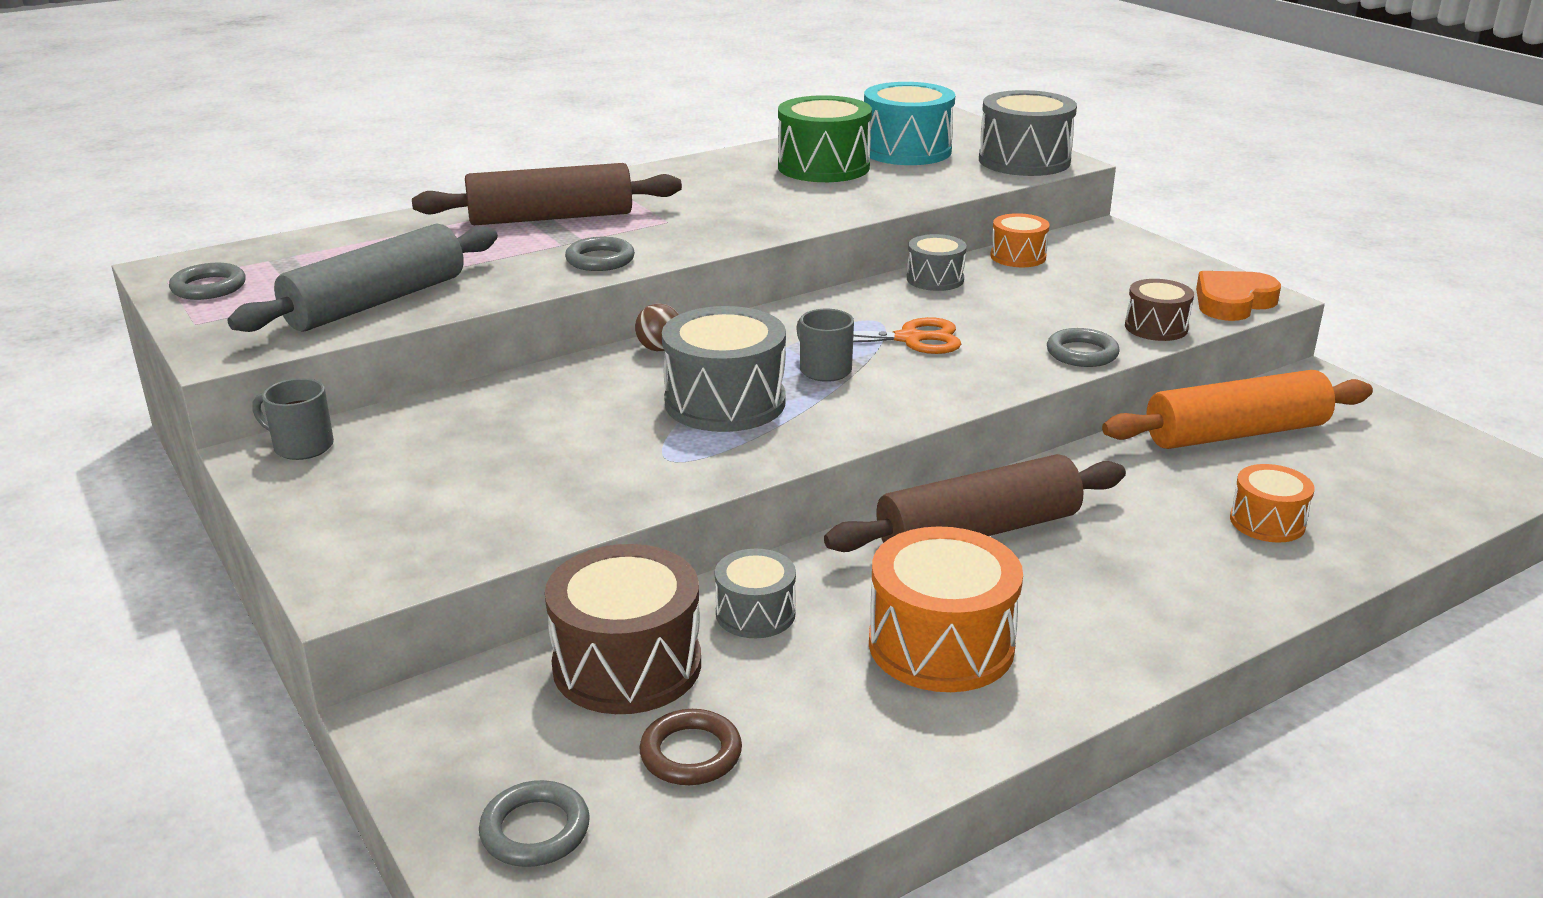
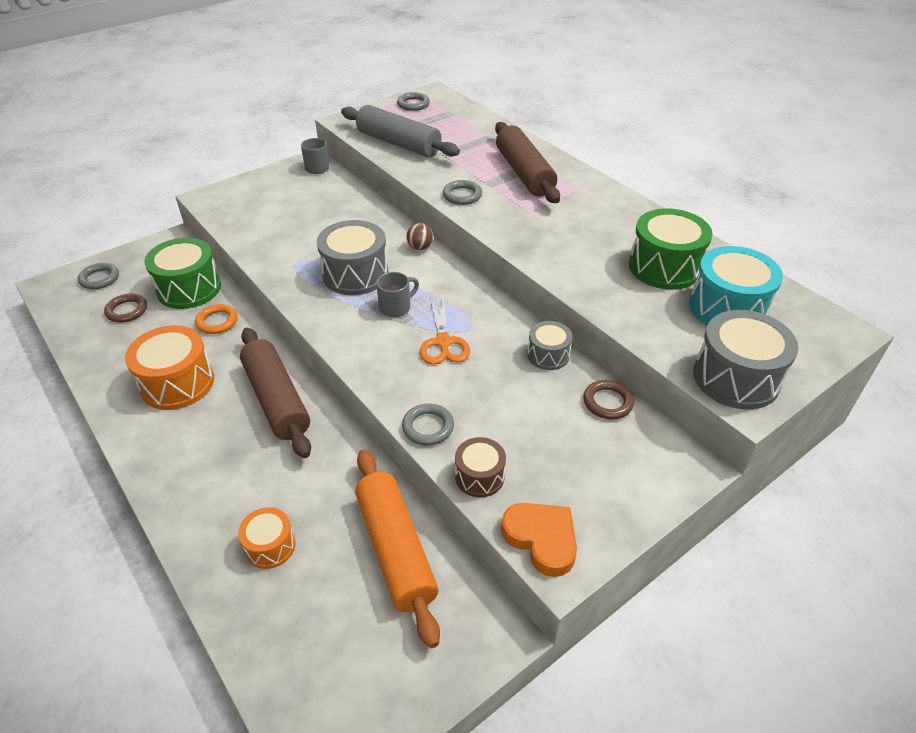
camera: 85 degrees right, 15 degrees up
(627, 665) = (189, 289): brown drum -> green drum
(755, 613) = (217, 322): grey drum -> orange ring
(1018, 256) = (608, 402): orange drum -> brown ring

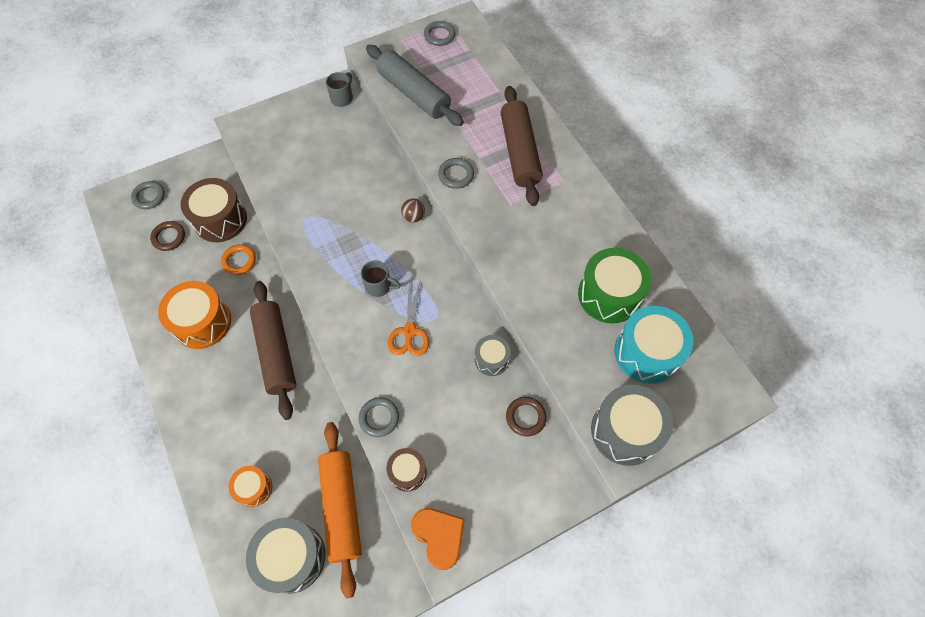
camera: 10 degrees right, 20 degrees up
(189, 289) = (220, 219): green drum -> brown drum
(355, 274) = (352, 241): grey drum -> grey drum (292, 557)
(396, 307) = (379, 286): grey mug -> grey mug turned 45 degrees clockwise

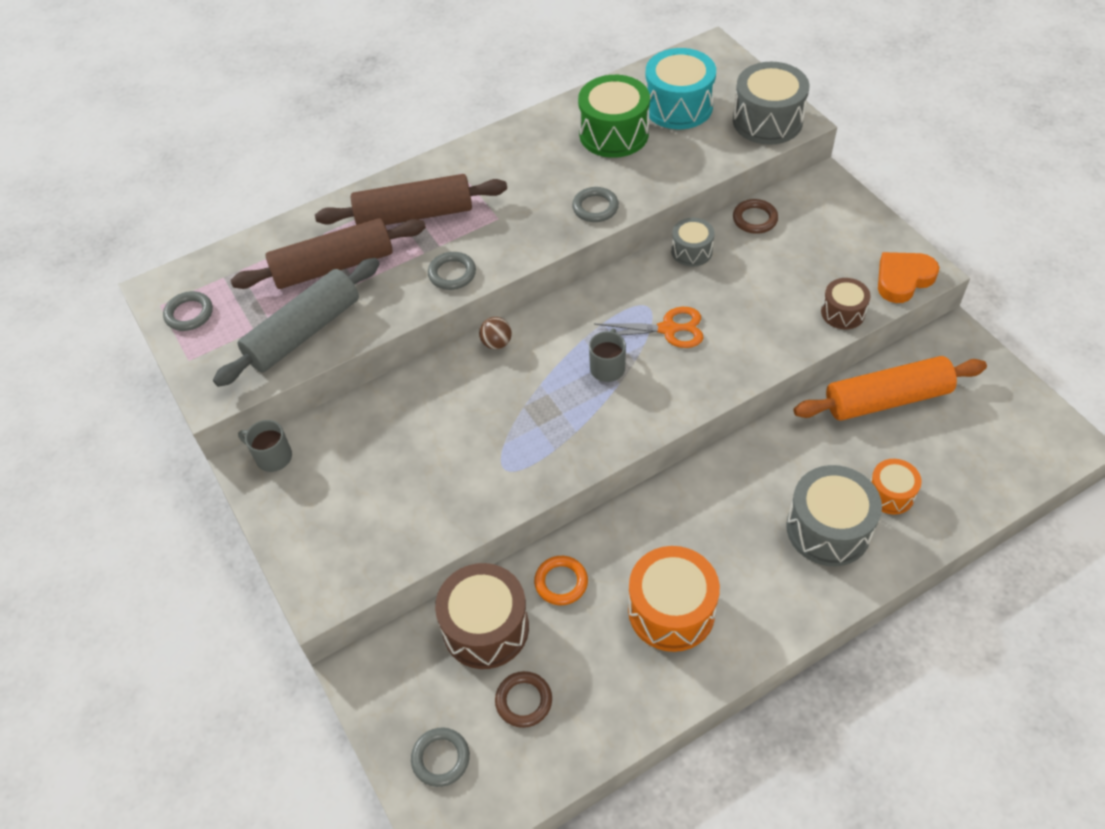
camera: 90 degrees left, 10 degrees down
(276, 352) = (702, 504): brown rolling pin -> brown rolling pin (333, 266)
(292, 557) = (957, 439): grey drum -> grey drum (828, 529)
(379, 418) = (786, 345): grey ring -> grey ring (595, 207)

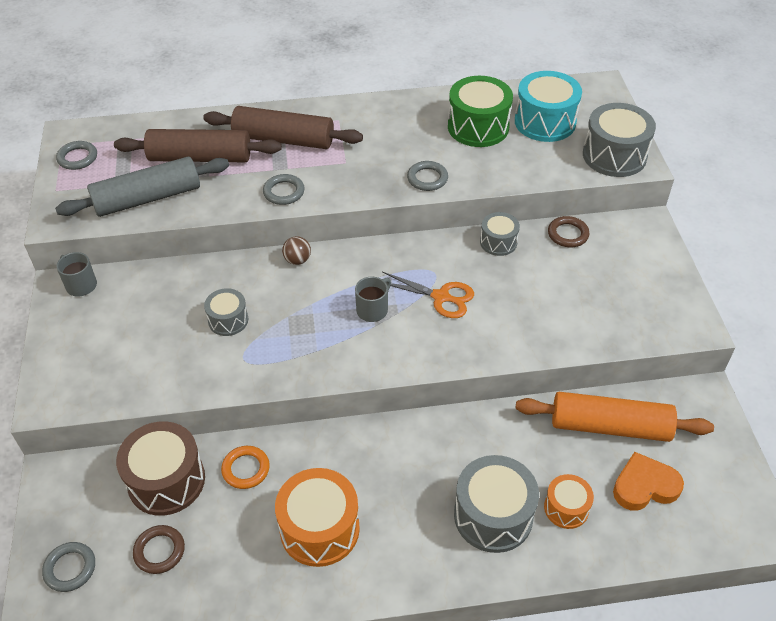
camera: 20 degrees right, 5 degrees down
(462, 434) = (228, 320): none -> grey drum
(843, 312) = (599, 335): brown drum -> none
(903, 279) = (671, 326): orange heart -> orange heart (644, 486)

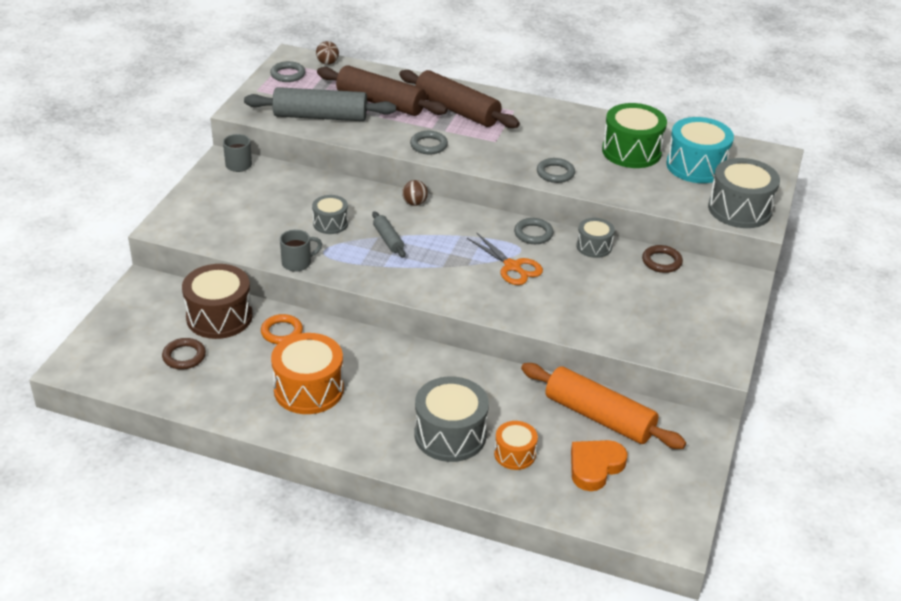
camera: 25 degrees right, 10 degrees down
(70, 568) = (117, 342): grey ring -> grey ring (533, 234)
(112, 128) = (327, 63): none -> brown ball
(300, 315) = (388, 239): none -> grey rolling pin
(373, 310) = (449, 256): grey mug -> grey mug (298, 263)
(644, 486) = (595, 467): orange heart -> orange heart turned 60 degrees counterclockwise

